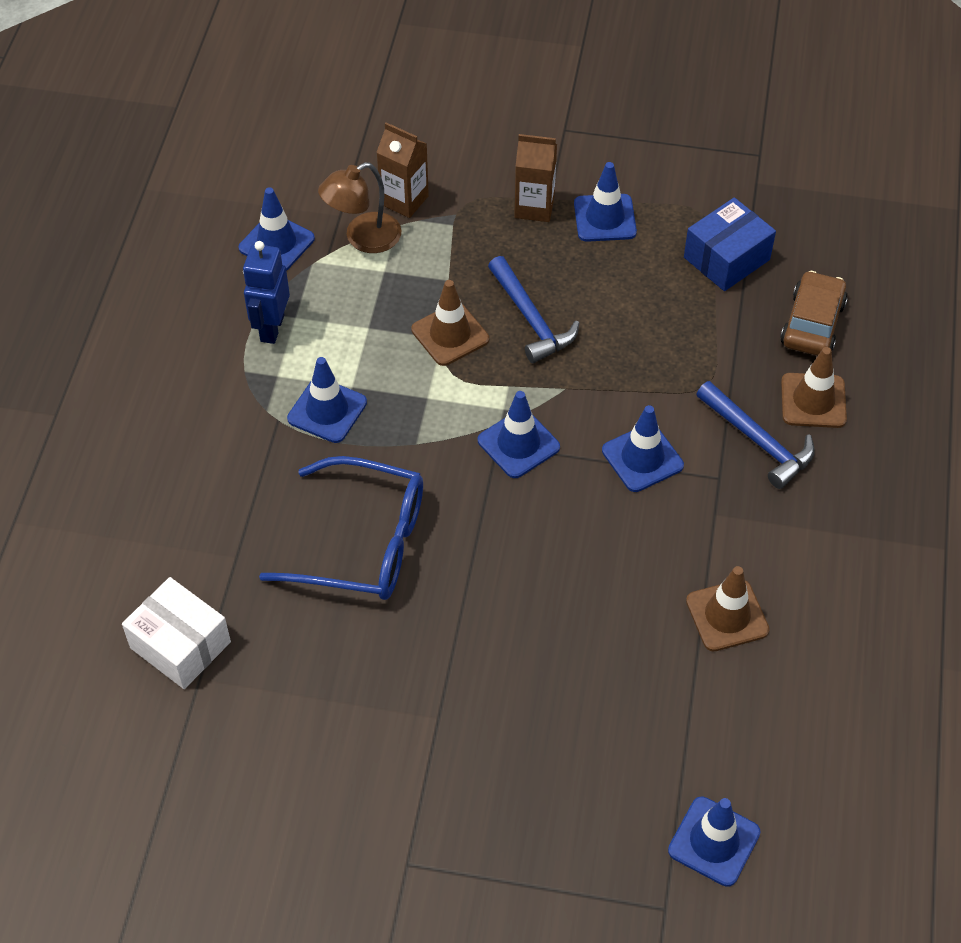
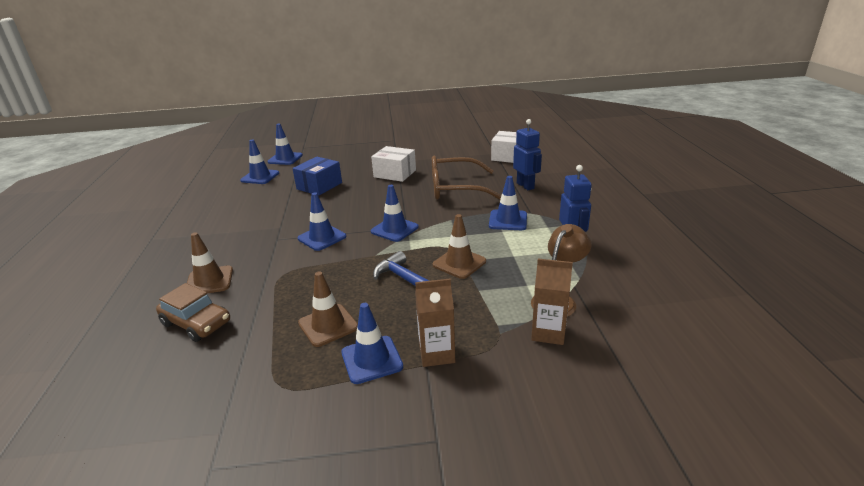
camera: 165 degrees right, 25 degrees down
(230, 508) = (525, 186): none -> blue robot
(276, 243) = (615, 283): blue traffic cone -> blue traffic cone (260, 177)
(362, 543) = (456, 188): blue glasses -> brown glasses
(462, 653) = (395, 173): none -> white box
(726, 258) = (260, 352): blue box -> blue box (319, 186)
(727, 615) = (276, 201): brown traffic cone -> brown traffic cone (328, 325)
(758, 441) = (251, 257): blue hammer -> none
(812, 323) = (196, 323): brown car -> brown car turned 60 degrees counterclockwise

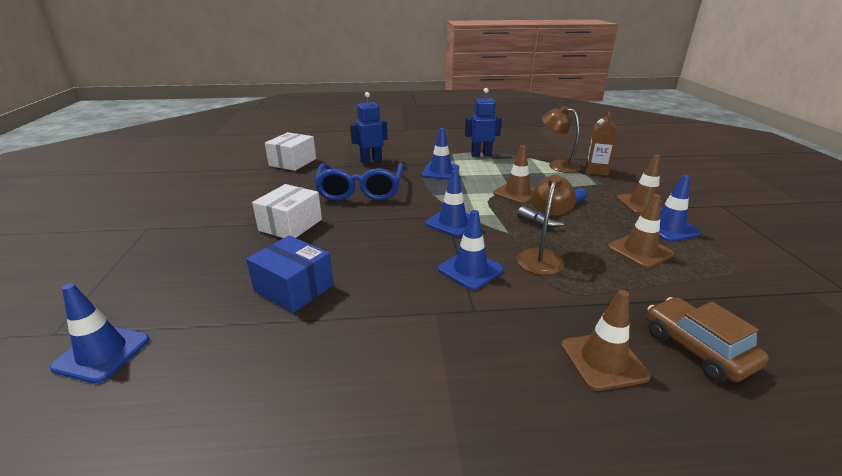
camera: 90 degrees left, 0 degrees up
(196, 323) = (697, 348): brown car -> brown car turned 60 degrees counterclockwise
(260, 177) = (188, 380): blue traffic cone -> none
(332, 268) = (542, 256): none -> brown lamp
(437, 354) = (642, 204): brown carton -> brown traffic cone
(456, 188) = (361, 190): brown glasses -> blue glasses

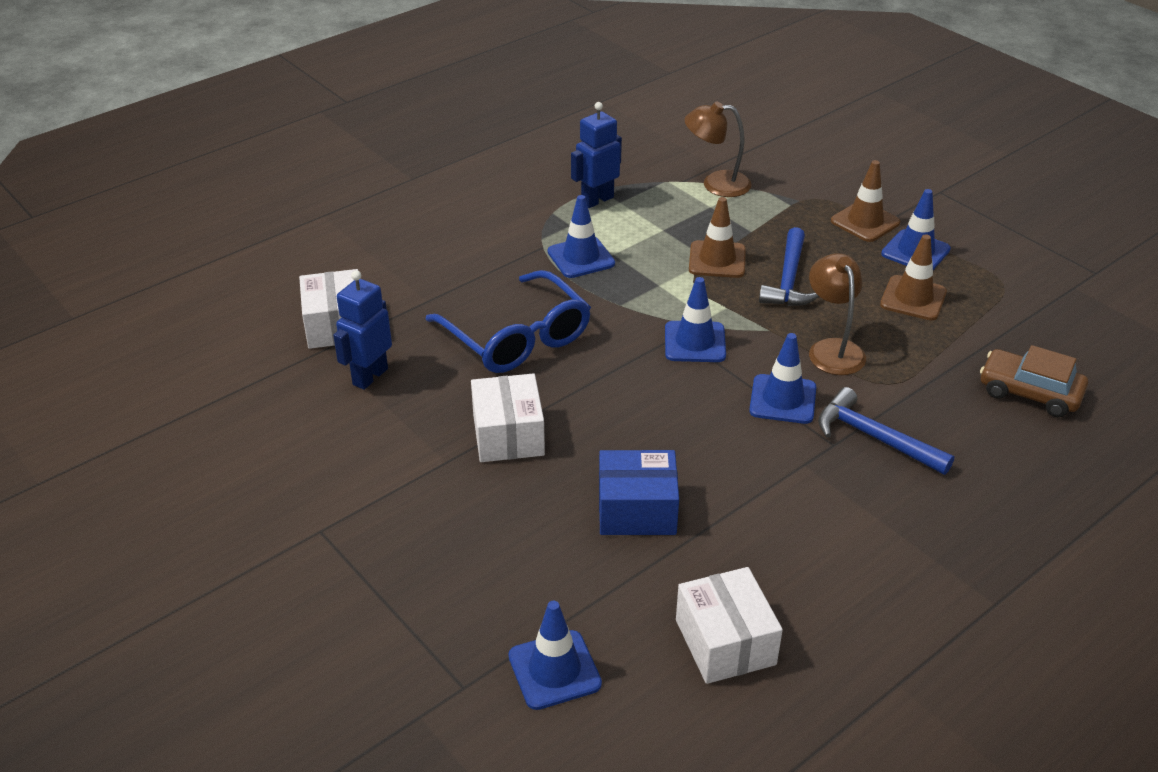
camera: 35 degrees left, 10 degrees up
(213, 402) = (725, 642): none -> white box
(371, 161) = (455, 274): blue robot -> blue robot (370, 376)
(512, 320) = (875, 438): none -> blue hammer
(596, 170) = (770, 177): brown carton -> none
(603, 361) = (975, 440): brown traffic cone -> none

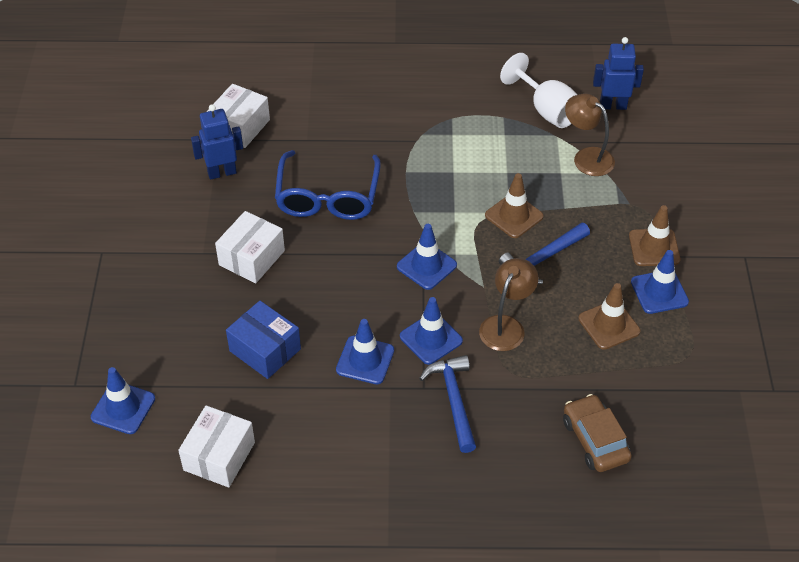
camera: 40 degrees right, 10 degrees up
(581, 258) = (430, 163): blue traffic cone -> blue traffic cone (365, 360)
(597, 200) = (491, 124): blue robot -> blue robot (613, 105)
(631, 166) = (546, 110): none -> white goblet

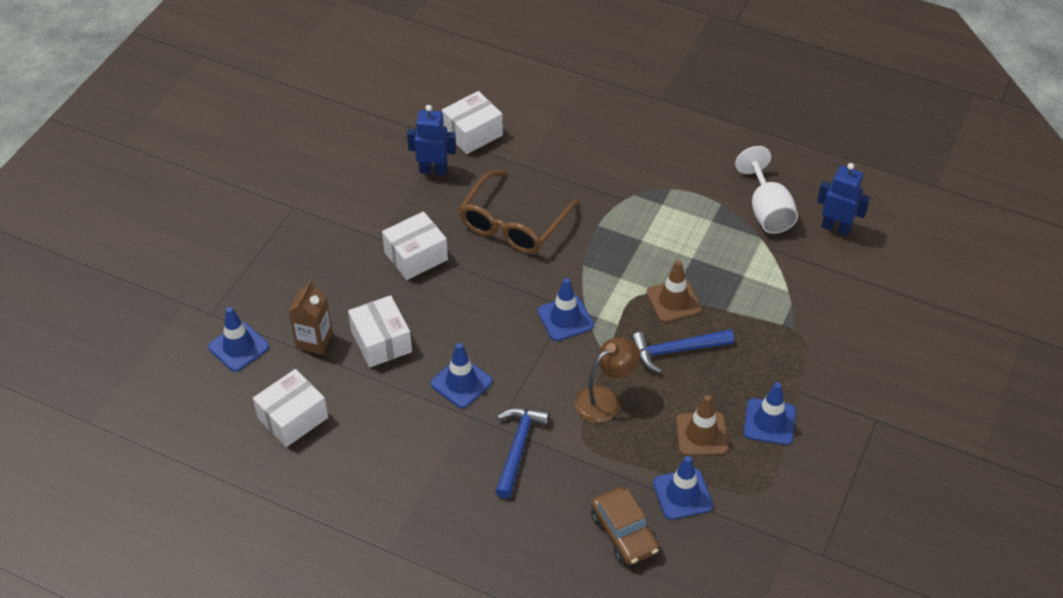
camera: 25 degrees right, 0 degrees up
(197, 373) = (314, 341): none -> brown carton
(265, 350) = (381, 341): blue box -> white box
(328, 196) = (514, 223): blue glasses -> brown glasses
(431, 338) = (530, 385): blue traffic cone -> blue traffic cone (682, 494)
(587, 157) = (778, 269): brown lamp -> none
(595, 440) = (624, 533): brown car -> brown car turned 150 degrees clockwise
(654, 248) = (790, 378): brown traffic cone -> none

